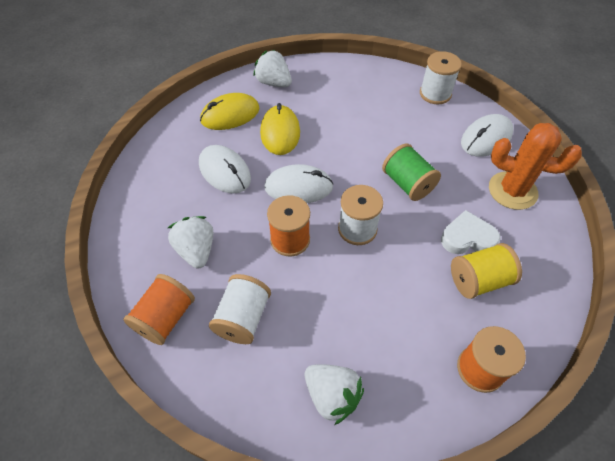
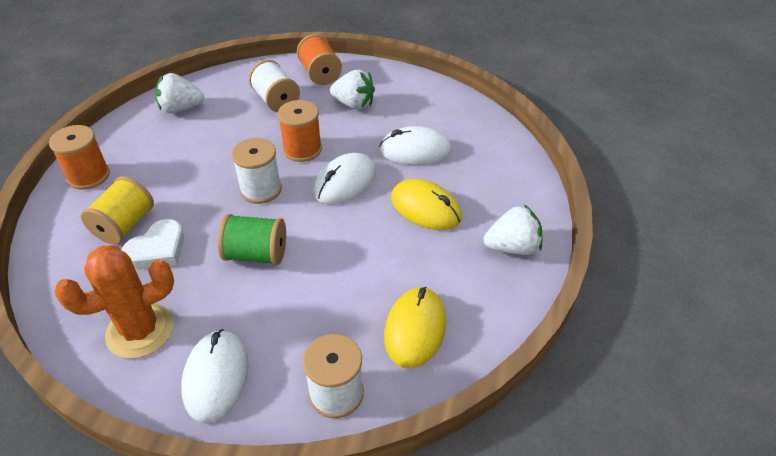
camera: 130 degrees right, 10 degrees down
(230, 115) = (489, 188): yellow mouse -> yellow mouse (415, 329)

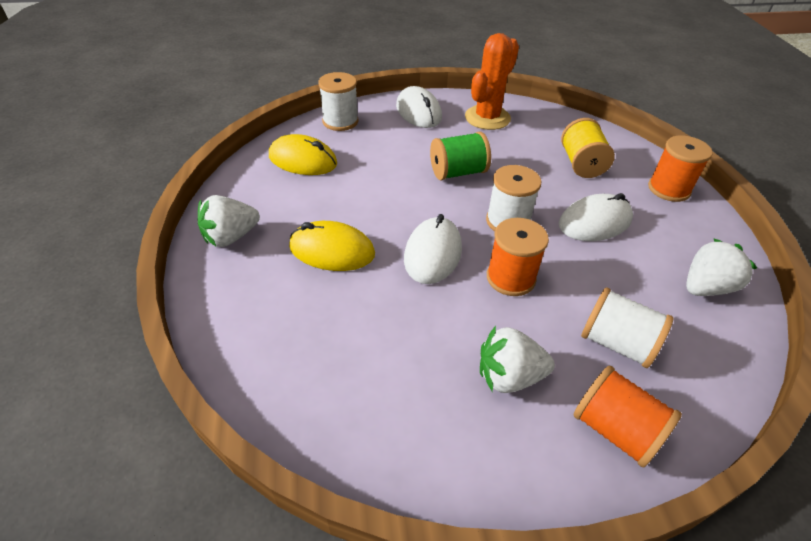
camera: 155 degrees right, 0 degrees up
(158, 250) = (534, 156): white heart -> none
(415, 150) = (377, 321): white mouse -> white mouse (594, 222)
(415, 329) = (303, 160): yellow mouse -> yellow mouse turned 60 degrees counterclockwise

